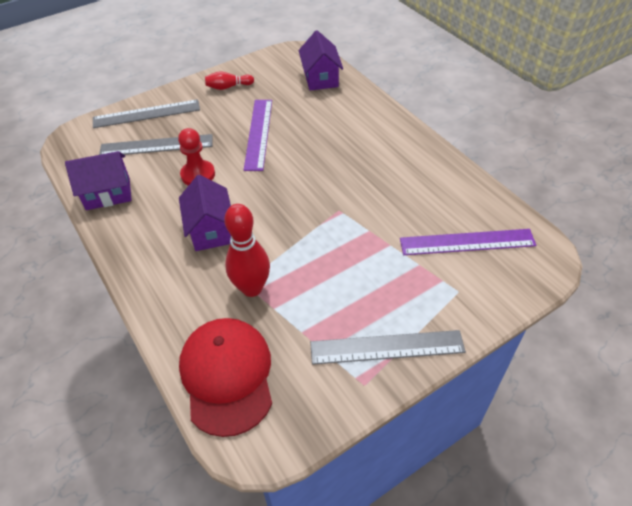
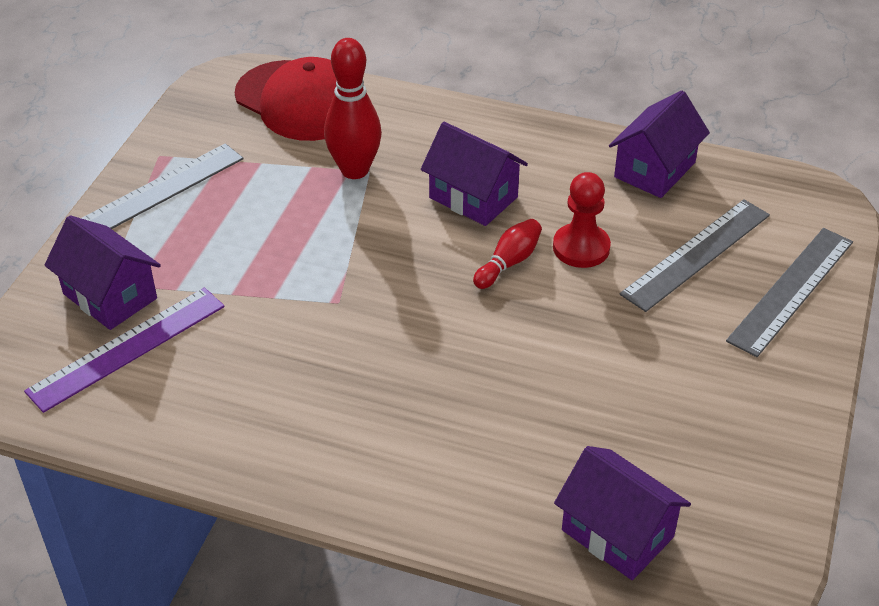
camera: 140 degrees right, 5 degrees down
(228, 87) = (749, 412): red bowling pin -> red bowling pin (508, 263)
(258, 133) = (581, 352): purple ruler -> none
(461, 280) = (110, 296): none -> purple house

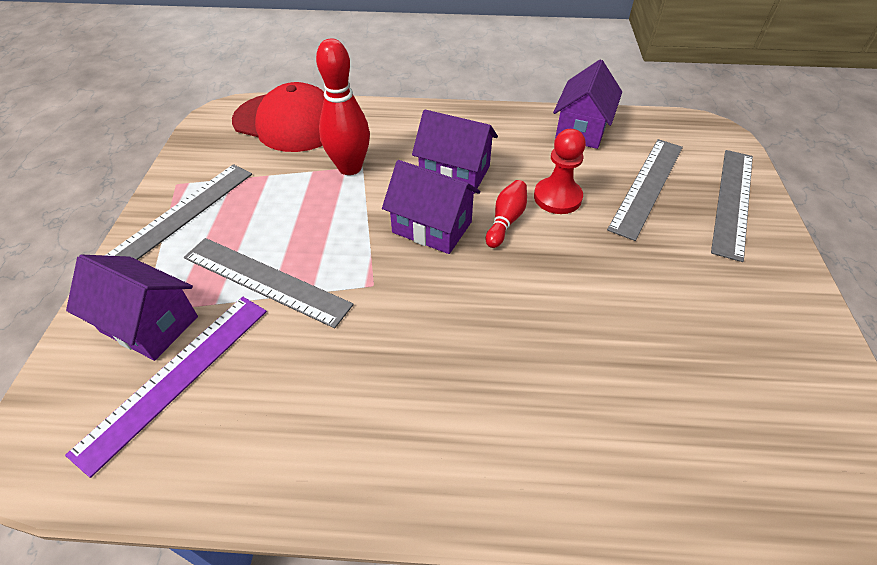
camera: 15 degrees left, 5 degrees up
(231, 277) = (266, 280): none -> grey ruler
(617, 533) = (731, 472): purple house -> purple house (432, 227)

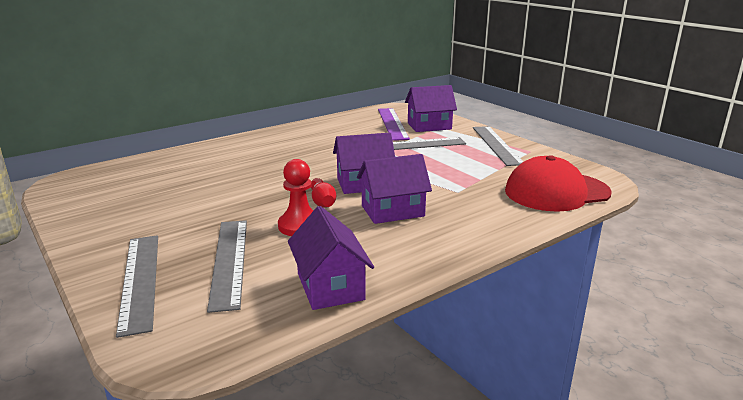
camera: 140 degrees right, 25 degrees down
(350, 168) = (463, 188): red bowling pin -> none

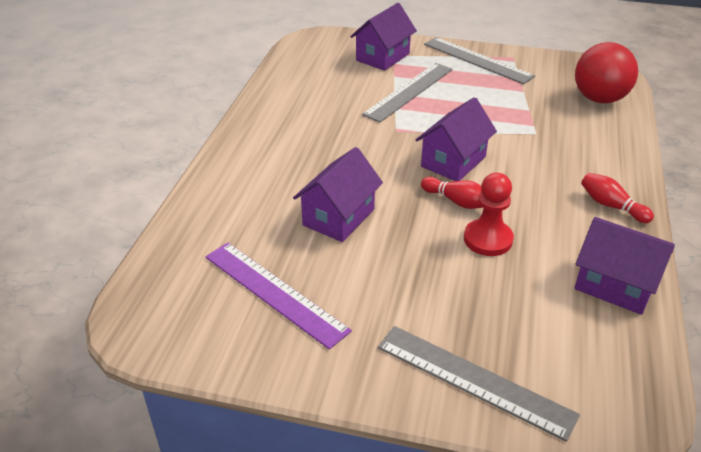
camera: 40 degrees left, 15 degrees up
(229, 261) = (504, 311): grey ruler -> none
(392, 123) = (342, 67): purple ruler -> purple ruler (274, 292)
(392, 211) = (527, 181): purple house -> purple house (339, 217)
(428, 247) = (611, 206): none -> red bowling pin
(556, 192) = (599, 99): red cap -> red ball

